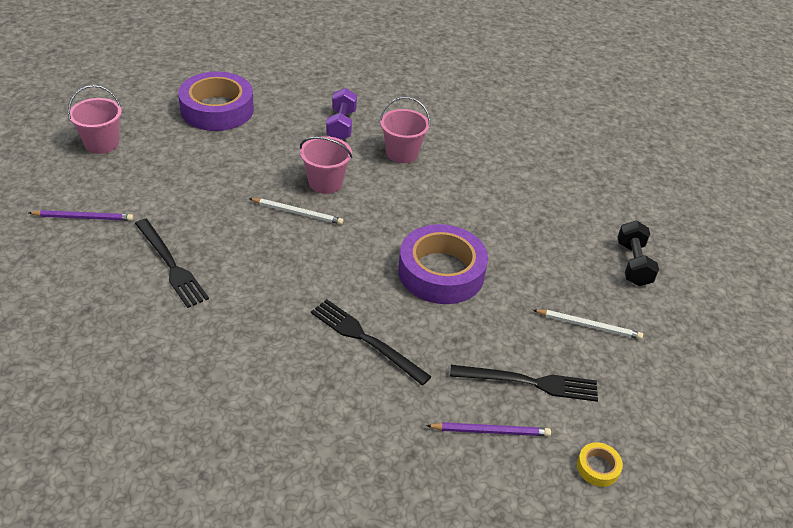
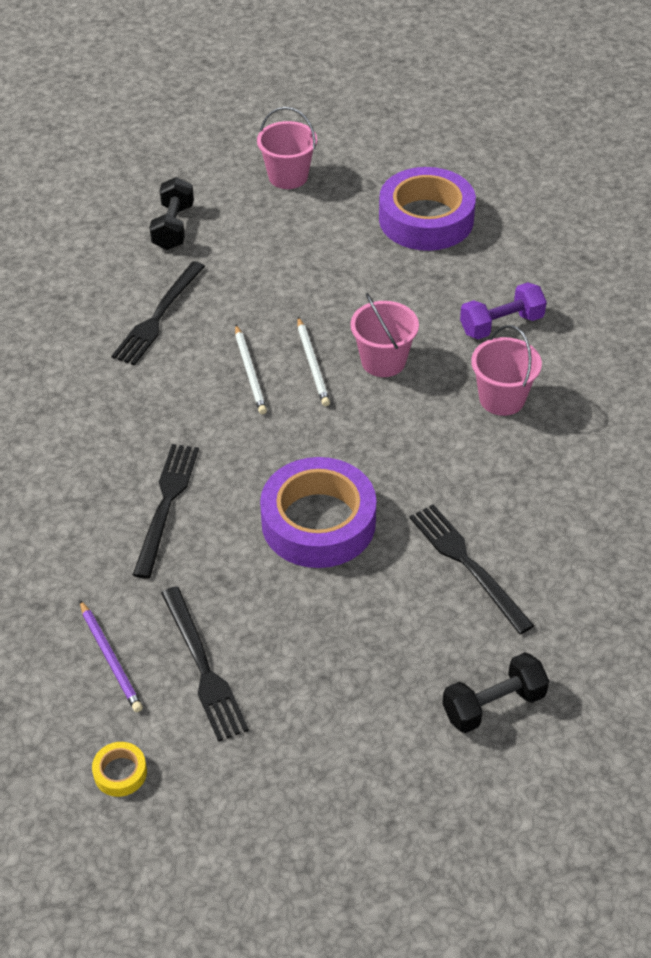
camera: 65 degrees right, 5 degrees up
(83, 217) = (173, 227): purple pencil -> black dumbbell
(522, 226) = (467, 564): none -> black fork
(589, 326) = (338, 694): white pencil -> white pencil (250, 372)

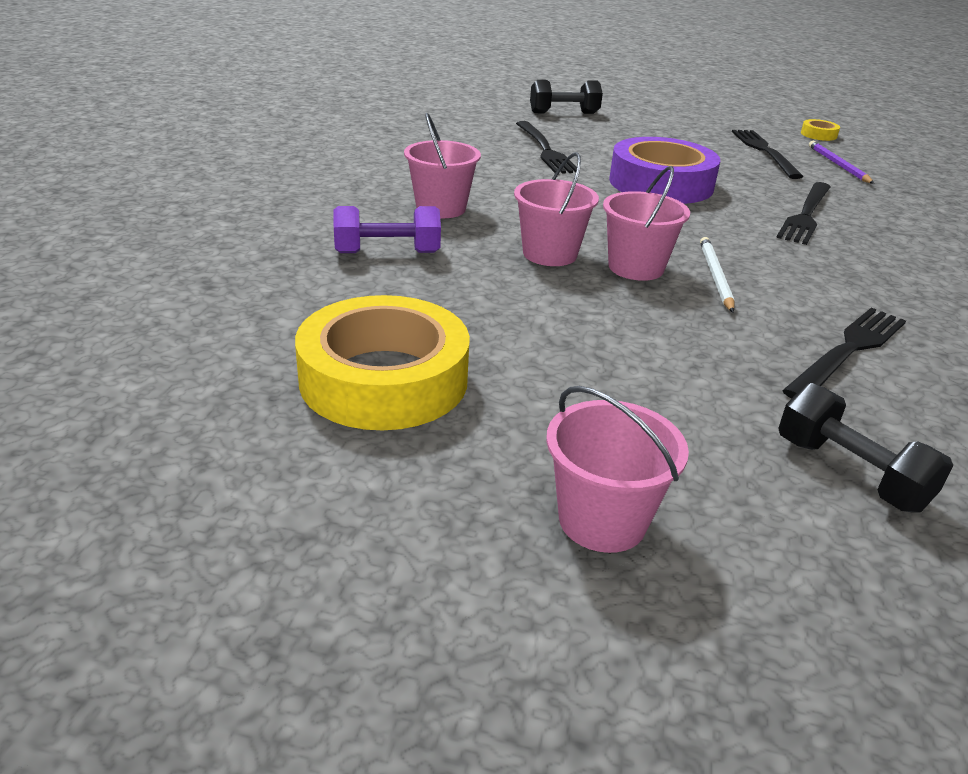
camera: 165 degrees left, 15 degrees down
(173, 227) = (850, 473): black dumbbell -> black dumbbell turned 60 degrees counterclockwise
(313, 364) = (636, 267): white pencil -> pink bucket
(426, 219) = (384, 379): purple tape -> yellow tape

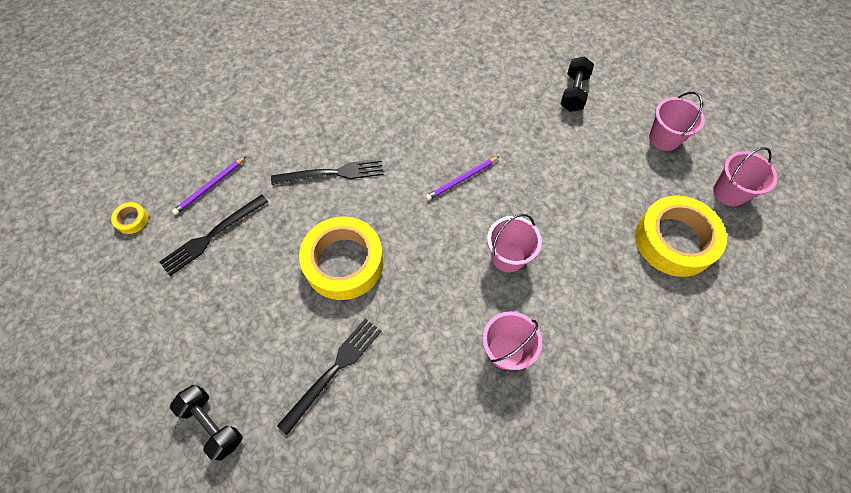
camera: 125 degrees left, 30 degrees up
(387, 252) = (586, 329): purple dumbbell -> none
(636, 267) = (485, 213): pink bucket -> pink bucket (729, 192)
(661, 184) = (344, 262): purple tape -> yellow tape
(715, 276) = (461, 179): white pencil -> purple pencil
(848, 351) = (488, 114): black fork -> none

